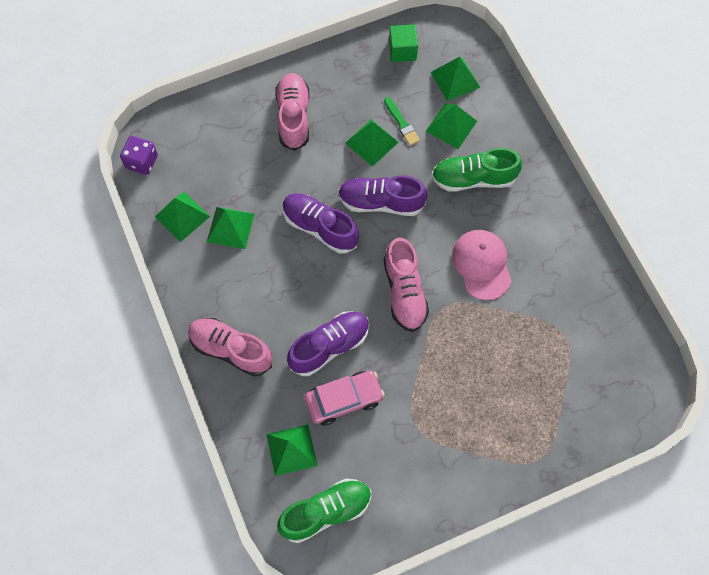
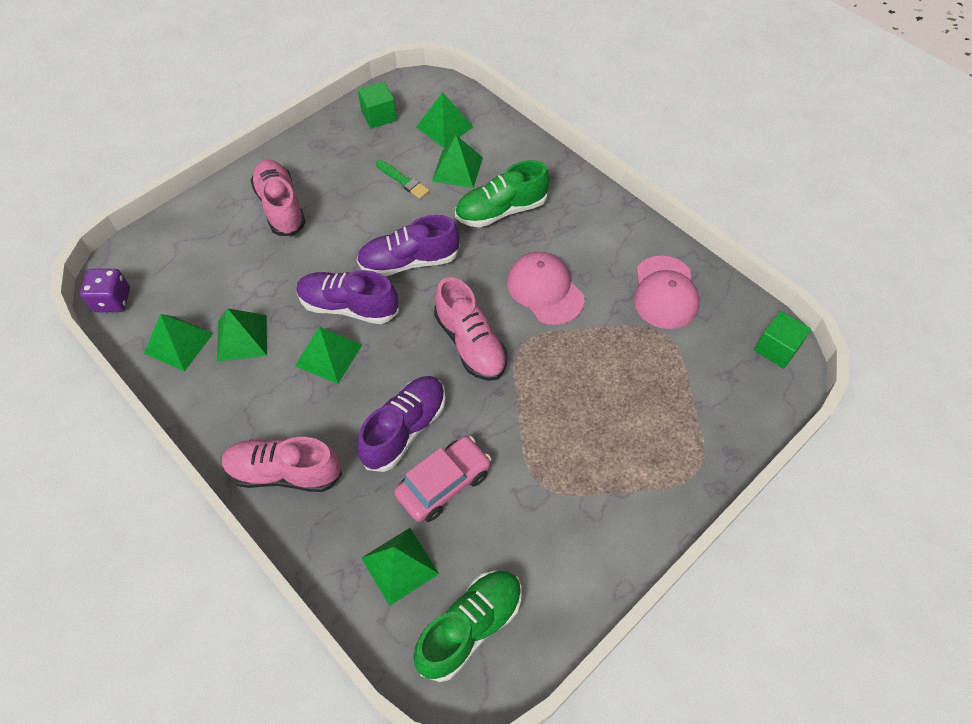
camera: 20 degrees left, 10 degrees down
(371, 142) = (377, 207): green pyramid -> green pyramid (328, 355)
(580, 300) = (665, 293): none -> pink cap
(651, 381) = (776, 348): none -> green cube

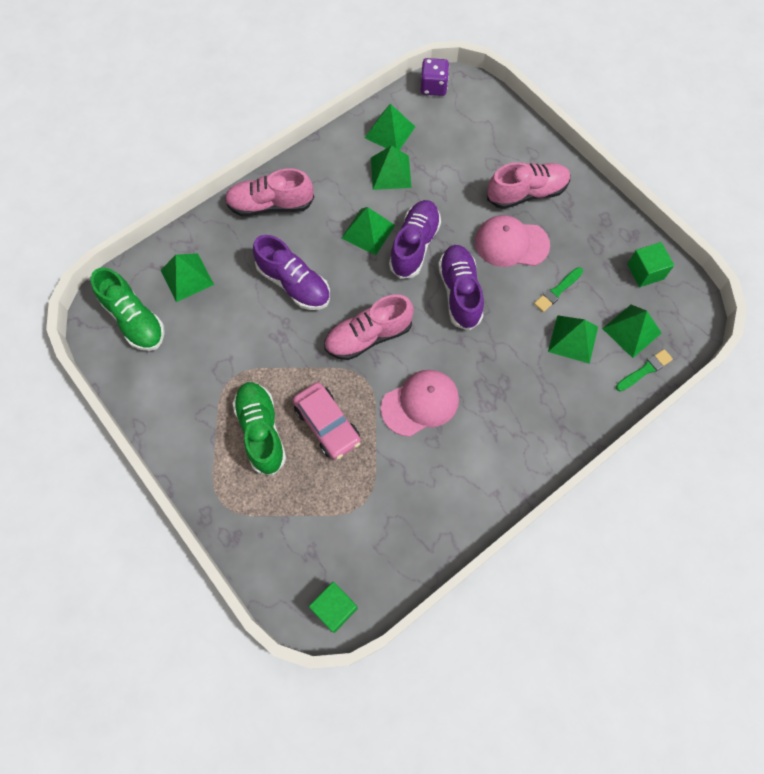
camera: 95 degrees right, 10 degrees up
(284, 472) = (270, 205): pink shoe -> pink shoe turned 105 degrees counterclockwise
(443, 483) = (244, 308): pink car -> pink car (327, 424)
(485, 119) = (644, 370): none -> green brush
(501, 210) = (518, 374): green shoe -> green shoe (261, 431)
(665, 293) = (409, 513): pink cap -> pink cap (511, 243)

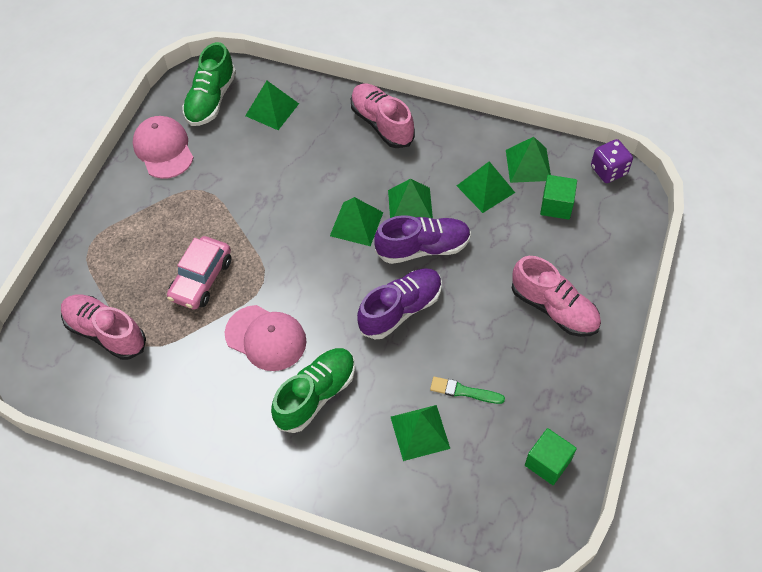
camera: 60 degrees right, 10 degrees down
(261, 431) = (167, 236): green shoe -> green shoe (316, 395)
(294, 284) = (318, 182): purple shoe -> none
(334, 608) = (40, 375): green cube -> green cube (556, 205)
(368, 336) = (305, 263): pink shoe -> pink shoe (106, 332)
(511, 243) = (486, 324): pink cap -> pink cap (163, 149)
(631, 330) = (468, 483): green pyramid -> green pyramid (356, 224)
(644, 370) = (431, 517): green brush -> none

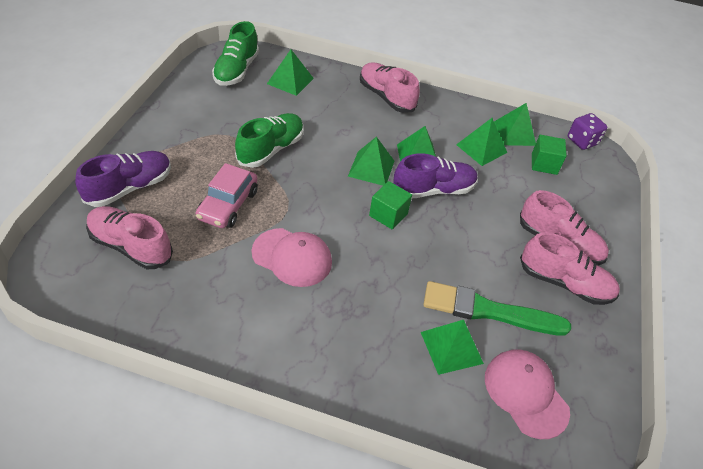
camera: 10 degrees left, 10 degrees down
(163, 149) = (193, 102): pink cap -> pink cap (525, 393)
(316, 395) = (345, 310): green shoe -> green shoe (271, 149)
(400, 310) = (419, 238): purple shoe -> purple shoe (129, 188)
(464, 391) = (488, 311): green brush -> green brush, size x2.01
(548, 462) = (581, 379): green cube -> green cube (388, 215)
(551, 356) = (564, 283): none -> pink shoe

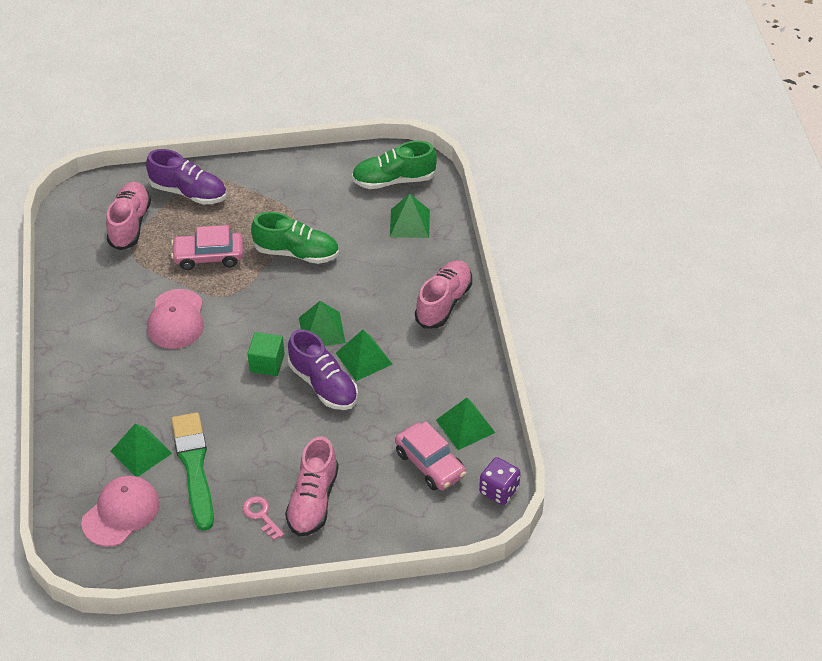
camera: 70 degrees right, 0 degrees up
(481, 148) = (416, 404): green pyramid -> none
(544, 164) = (430, 464): green cube -> pink car
(564, 283) = (261, 516): pink shoe -> pink key

